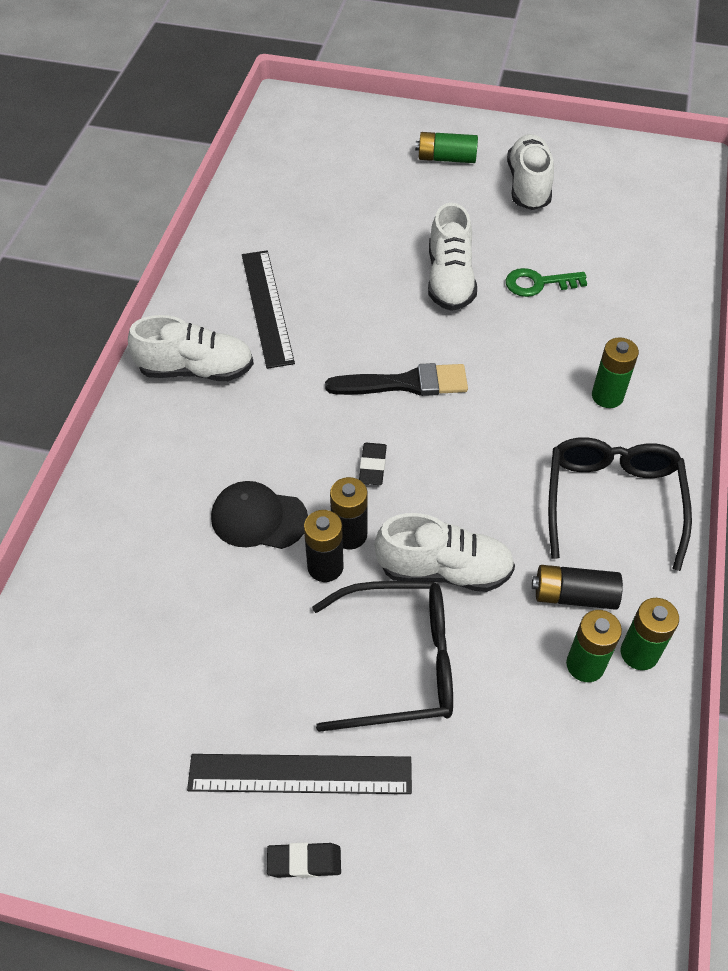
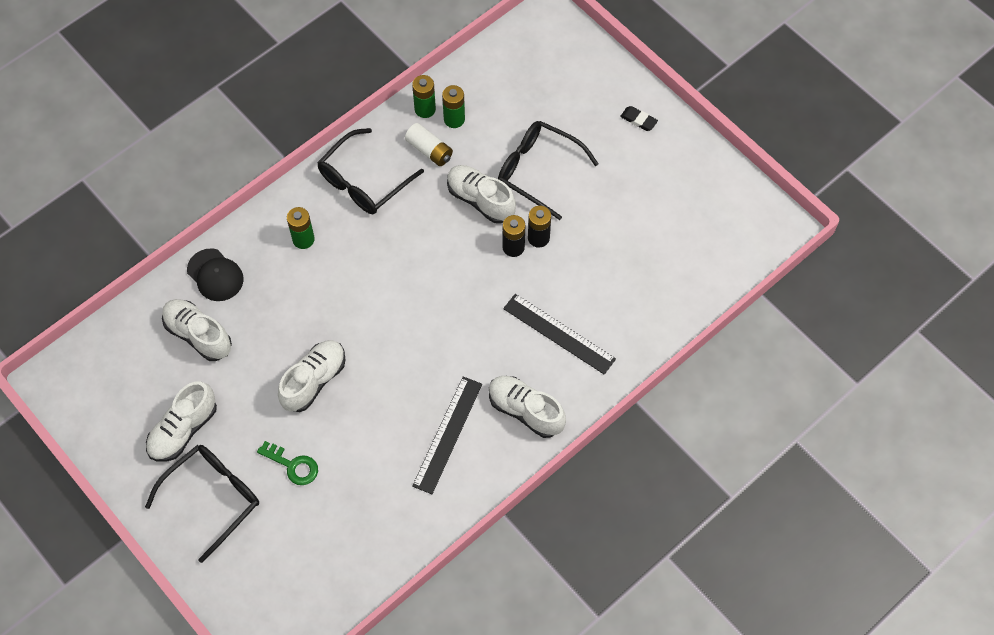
camera: 145 degrees left, 10 degrees up
(259, 518) = (554, 286): black cap -> black cap (215, 275)
(300, 774) = (617, 152): black ruler -> black ruler (559, 334)
(372, 466) = (470, 279): black eraser -> none
(405, 383) = (408, 320): black brush -> none
(446, 158) = (213, 498): green battery -> black glasses
(538, 283) = (262, 341): green key -> green key (293, 465)
(574, 595) = (429, 150): black battery -> white battery
(605, 256) = (198, 335): none -> white shoe

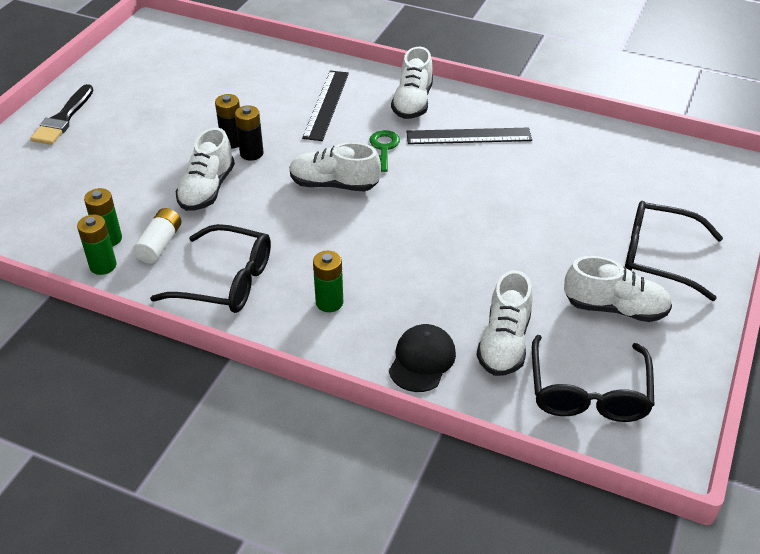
camera: 115 degrees left, 20 degrees down
(293, 465) = (578, 216): green key -> green key (383, 148)
(314, 381) = (485, 234): white shoe -> white shoe (334, 184)
(538, 171) = (152, 162): black glasses -> black glasses (588, 392)
(638, 120) = (63, 119): black eraser -> black brush

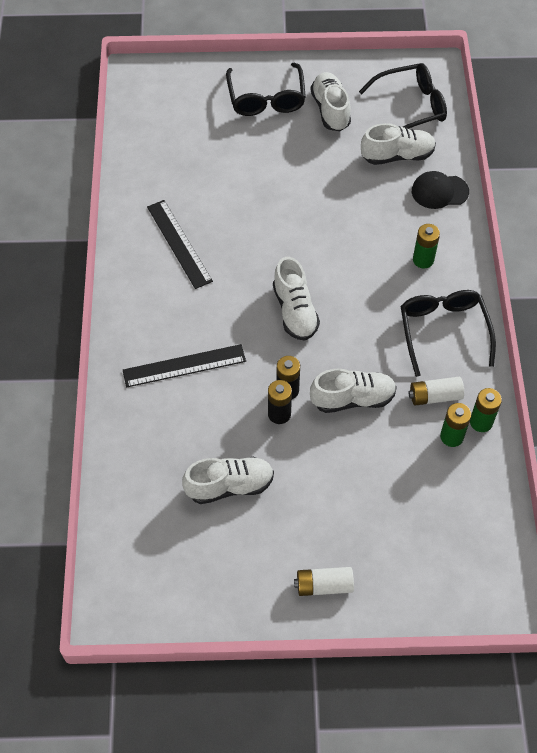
camera: 115 degrees left, 15 degrees up
(63, 119) = (324, 585): black brush -> white battery
(383, 148) = (228, 296): green key -> none
(412, 102) = (147, 300): white shoe -> white shoe (229, 486)

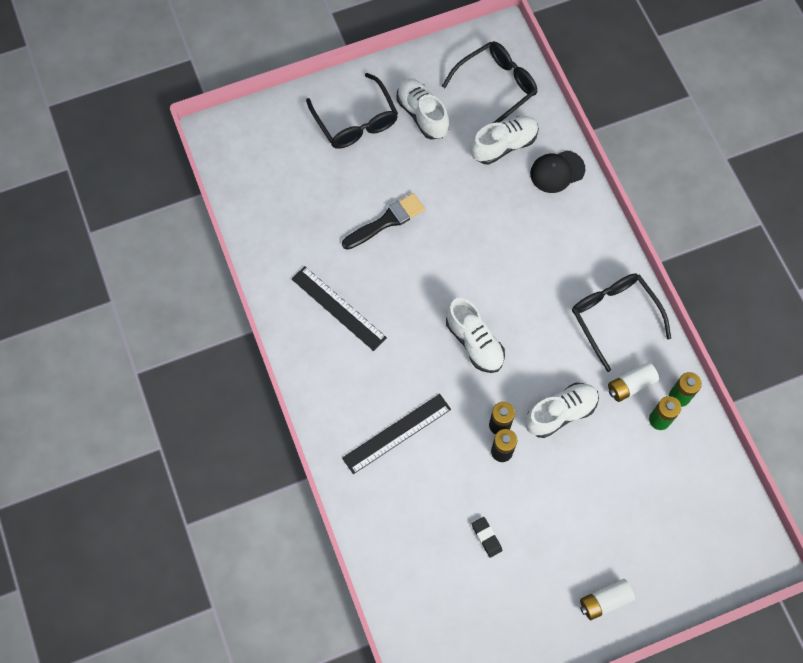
camera: 20 degrees left, 10 degrees up
(229, 486) = (486, 537): white shoe -> black eraser
(257, 186) = (386, 221): none -> black brush
(423, 260) = (569, 249): green battery -> none

